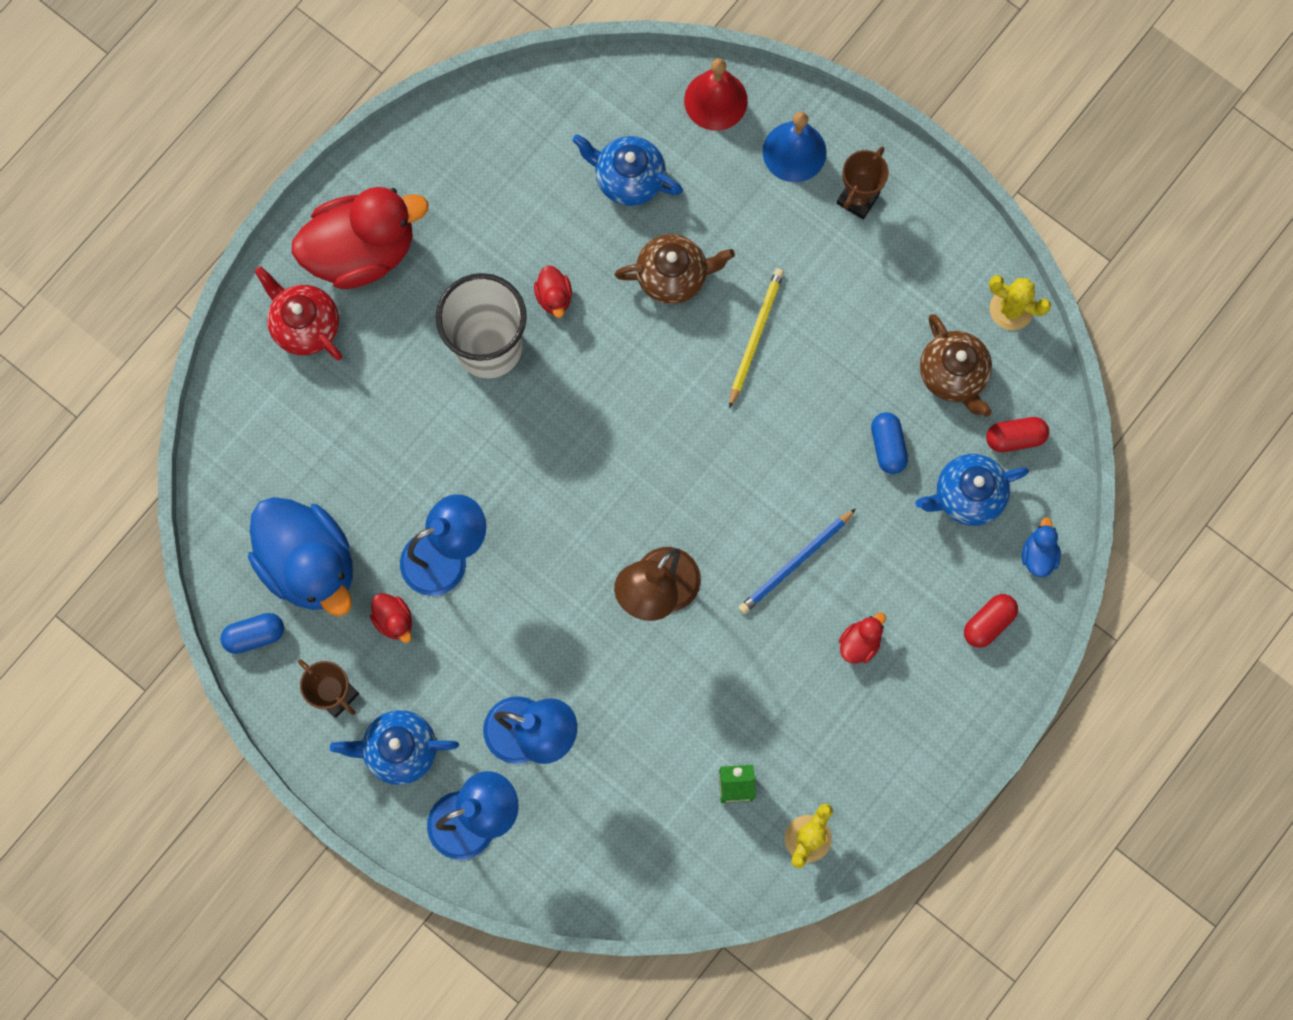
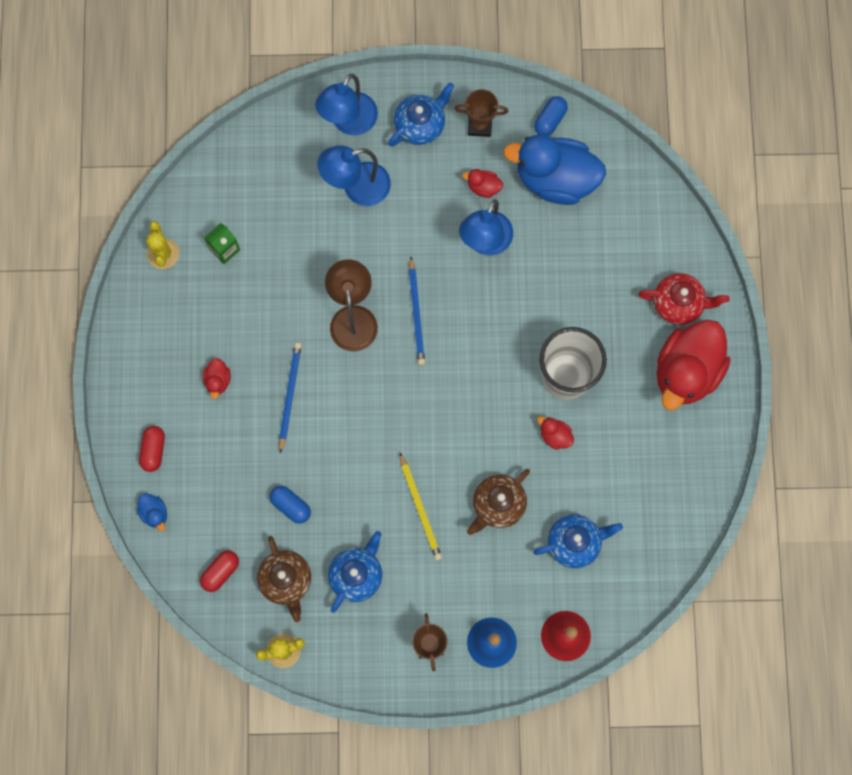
camera: 140 degrees right, 0 degrees up
(586, 540) = (416, 313): none -> blue pencil
(953, 375) = (286, 580): brown teapot -> brown teapot turned 135 degrees counterclockwise
(966, 495) = (222, 514): blue teapot -> blue teapot (356, 574)

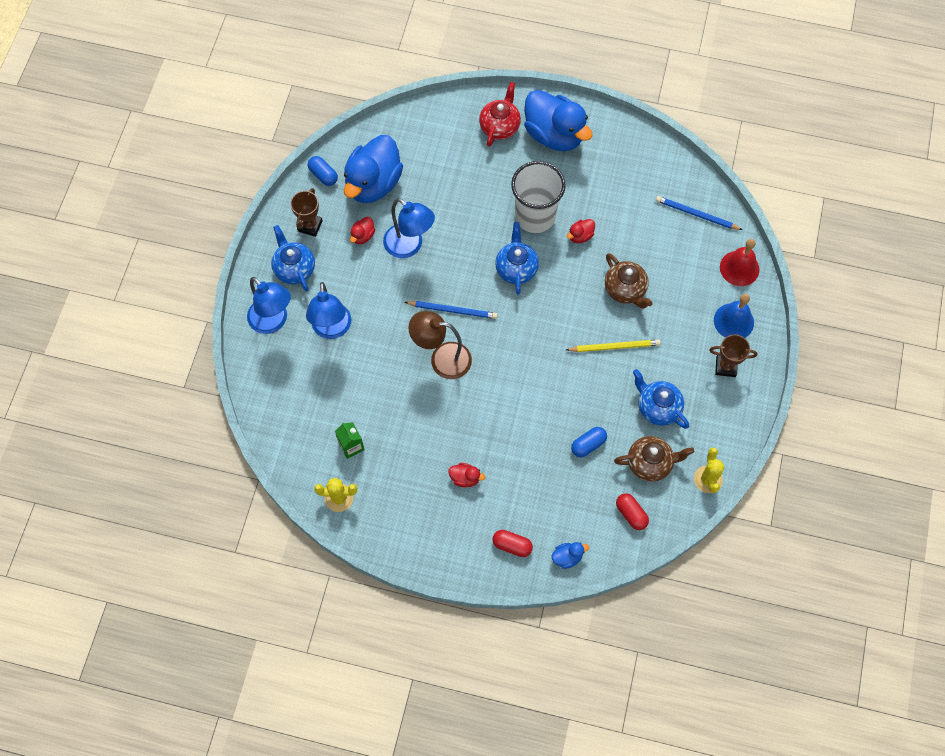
camera: 75 degrees left, 10 degrees down
(289, 395) = (494, 424): blue pencil -> blue pencil (696, 214)
(574, 542) = (668, 243): blue teapot -> blue teapot (516, 268)
(686, 371) = (554, 135): red duck -> blue duck

